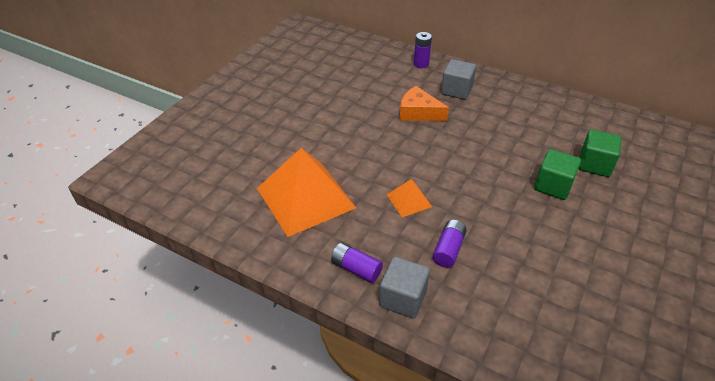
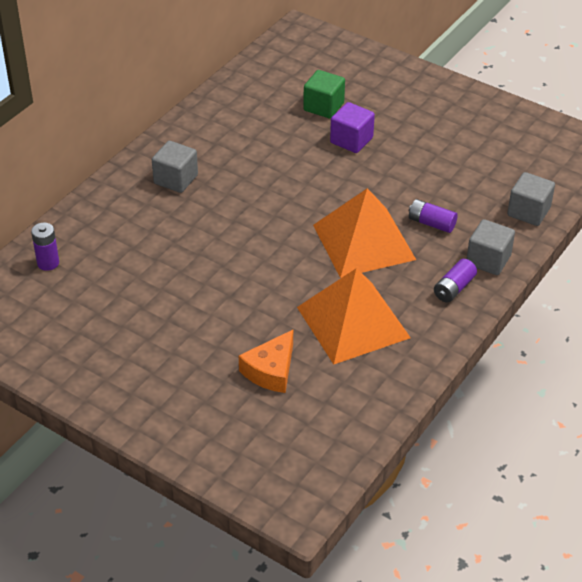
camera: 85 degrees left, 0 degrees up
(409, 200) = (364, 242): orange pyramid -> orange pyramid, size x2.20
(418, 112) = (214, 217): orange cheese -> orange cheese (271, 370)
(421, 64) = (108, 202): purple battery -> purple battery (48, 263)
(494, 340) = (528, 212): none -> grey cube
(553, 186) = (351, 140): green cube -> purple cube

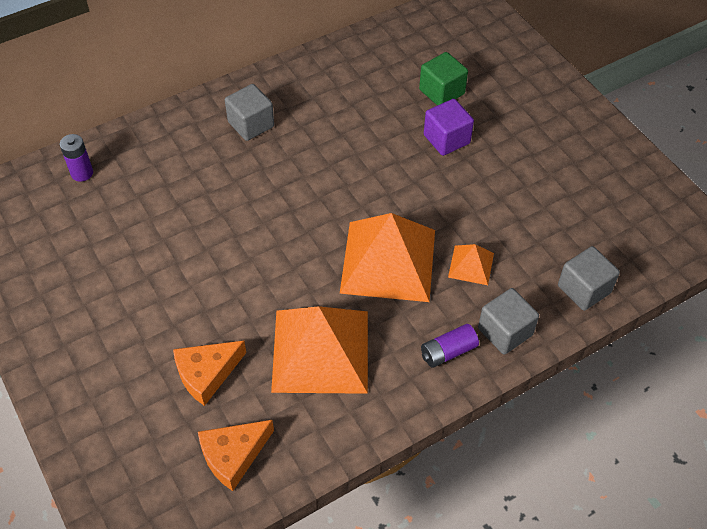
camera: 25 degrees right, 10 degrees up
(334, 417) = (233, 455): none -> orange cheese
(431, 223) = (471, 265): purple battery -> orange pyramid

